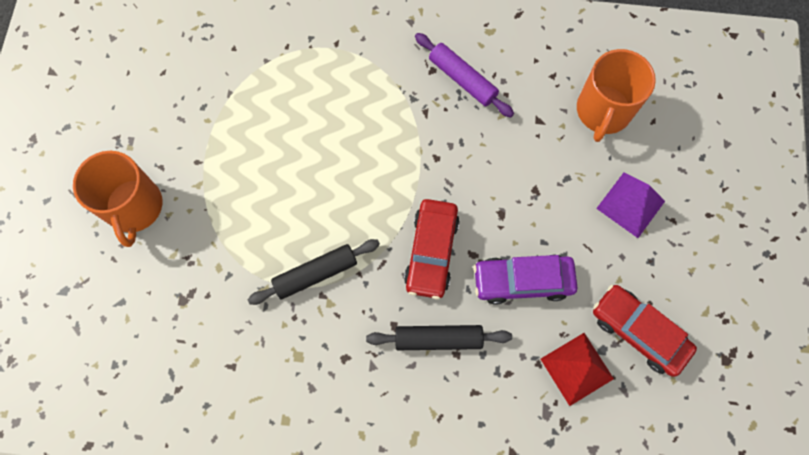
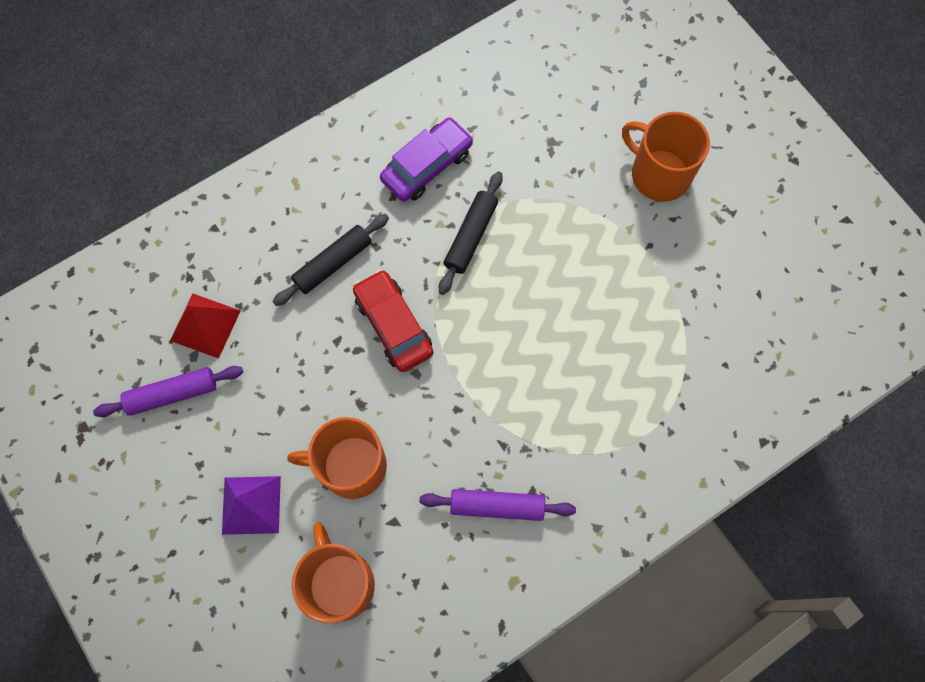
camera: 140 degrees right, 0 degrees up
(522, 281) = (299, 360): purple car -> purple car (427, 166)
(540, 177) = (351, 466): none -> orange mug
(638, 332) = (172, 394): red car -> purple rolling pin

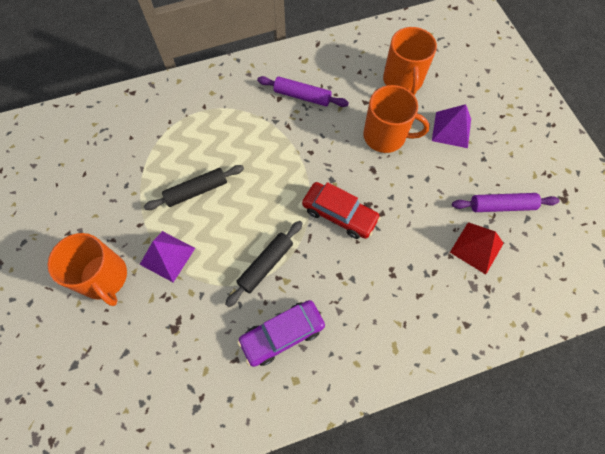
camera: 165 degrees left, 5 degrees down
(333, 263) = (375, 270): black rolling pin -> black rolling pin (196, 191)
(393, 325) = (339, 214): red car -> red car turned 45 degrees counterclockwise
(595, 216) = (167, 256): none -> purple pyramid

